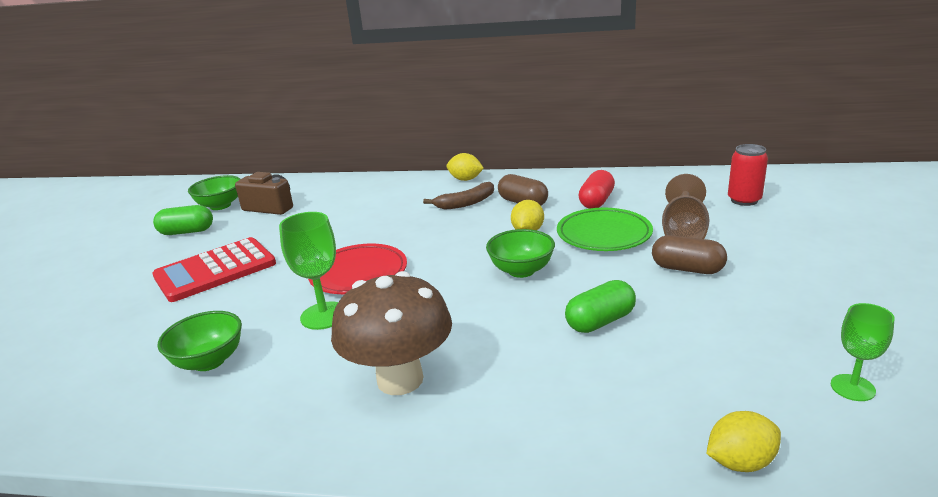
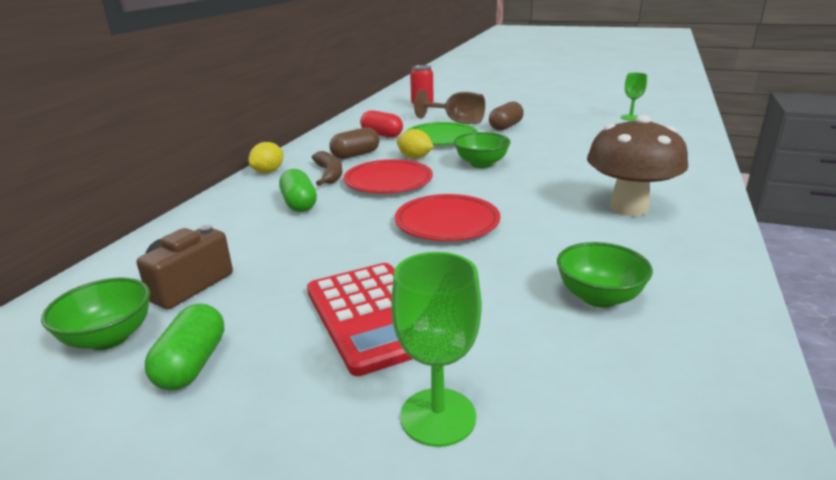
camera: 80 degrees left, 0 degrees up
(324, 316) = (524, 238): green goblet -> green goblet (438, 416)
(453, 231) = (388, 181): none -> red plate
(600, 321) = (562, 150): green capsule -> green capsule (299, 204)
(740, 462) = (690, 140): yellow lemon -> none

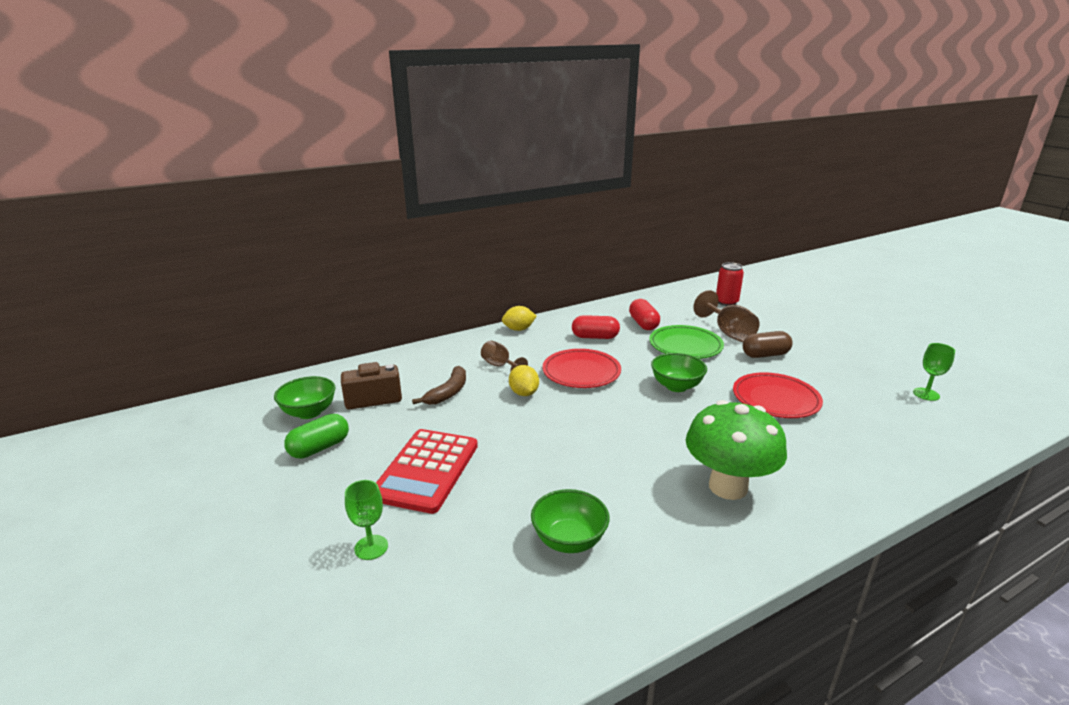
camera: 40 degrees right, 0 degrees up
(299, 204) = (500, 366): green capsule -> brown goblet
(329, 174) = (552, 348): brown banana -> brown banana (448, 392)
(355, 155) = (595, 337): brown capsule -> red capsule
(415, 157) = (634, 357): yellow lemon -> yellow lemon (524, 393)
(438, 416) = (371, 547): green goblet -> green goblet, size x0.65
(447, 223) = (566, 428): red plate -> red plate (775, 399)
(628, 208) = (728, 487): brown mushroom -> green mushroom

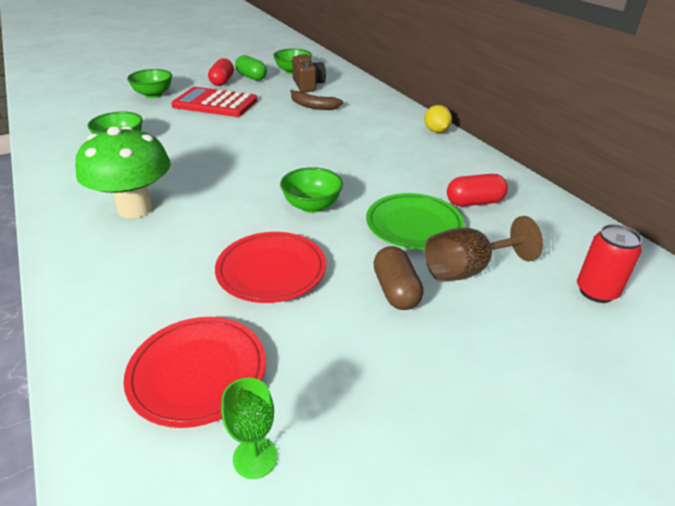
camera: 90 degrees right, 10 degrees up
(371, 547) = (153, 94): green goblet -> green bowl
(500, 366) = (356, 123): brown goblet -> none
(524, 393) = (308, 132): yellow lemon -> none
(581, 372) = (344, 157): red plate -> red plate (198, 373)
(595, 337) = (427, 168): red capsule -> red capsule (222, 81)

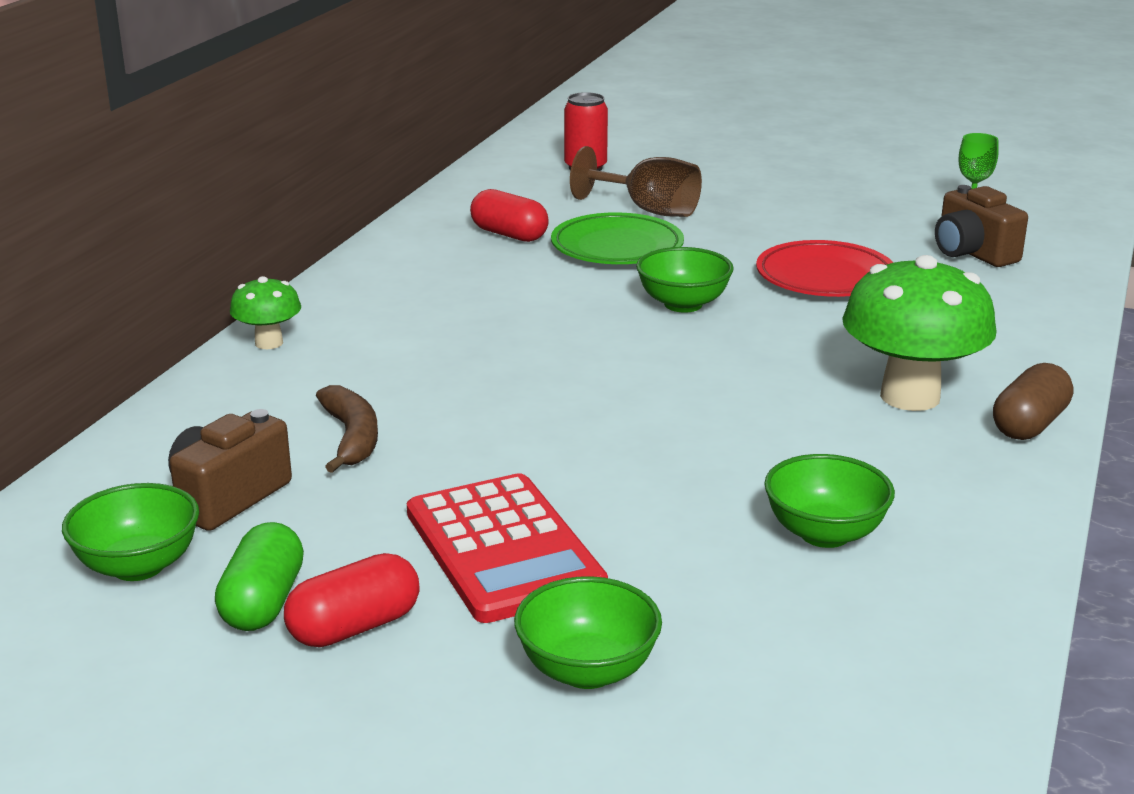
camera: 130 degrees left, 10 degrees down
(198, 373) = (972, 253): red plate -> brown camera
(396, 291) = (737, 225): brown capsule -> brown capsule (1029, 424)
(409, 115) = (269, 343): none -> green mushroom
(436, 131) = (314, 305): yellow lemon -> none

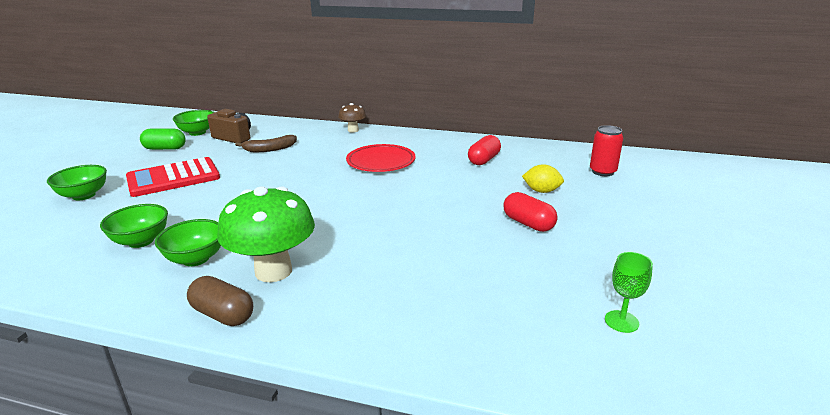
camera: 85 degrees right, 0 degrees up
(269, 343) = (353, 130): green mushroom -> brown mushroom
(354, 627) = (141, 161): red capsule -> red capsule (528, 223)
(617, 247) = (478, 185): green plate -> none
(648, 210) = (541, 191): brown goblet -> yellow lemon
(683, 304) = (401, 204): green bowl -> green bowl (195, 259)
(825, 277) = (452, 247): red plate -> red plate (381, 162)
(972, 253) = (523, 315): brown camera -> none

